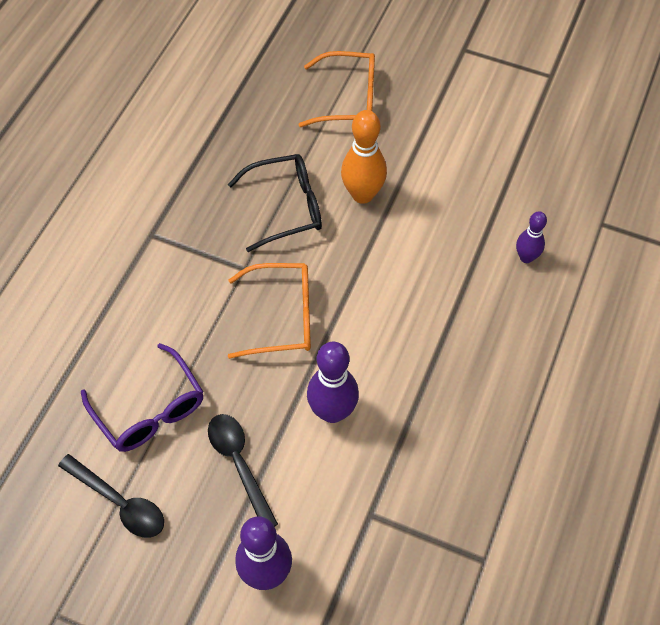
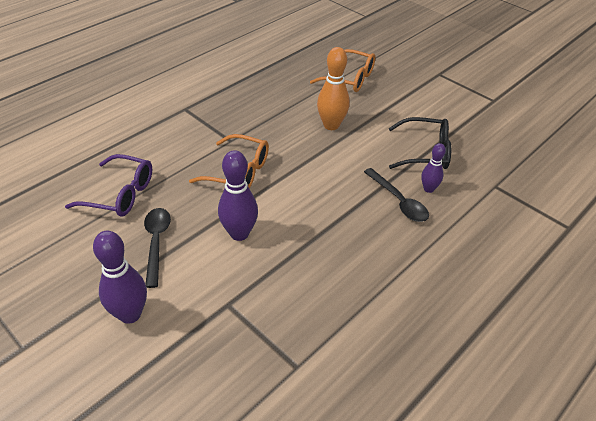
camera: 20 degrees right, 15 degrees down
(119, 502) = (64, 238): black spoon -> black spoon (398, 201)
(150, 410) = (120, 194): purple glasses -> purple glasses turned 60 degrees counterclockwise
(286, 207) = (277, 118): black glasses -> black glasses (425, 152)

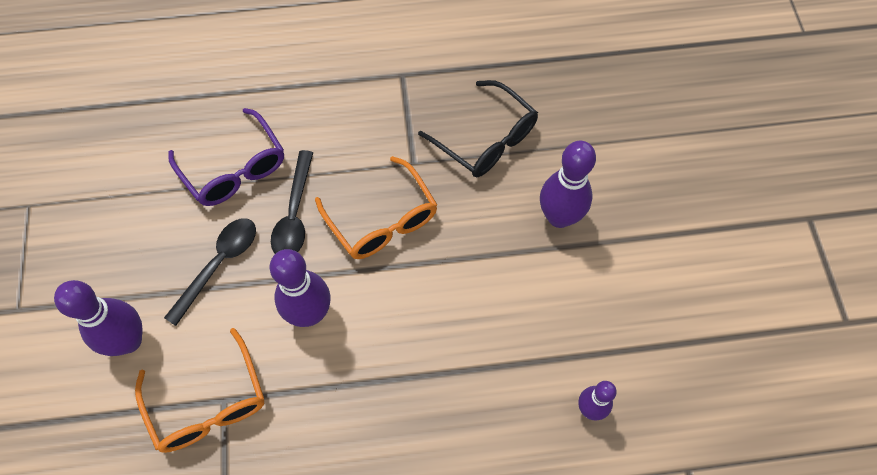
camera: 40 degrees right, 20 degrees up
(331, 125) = (559, 217): orange bowling pin -> purple bowling pin
(350, 78) = (661, 147): orange glasses -> orange glasses (208, 404)
(398, 201) = (532, 399): black spoon -> black spoon (294, 214)
(425, 152) = (646, 346): black glasses -> black glasses (486, 140)

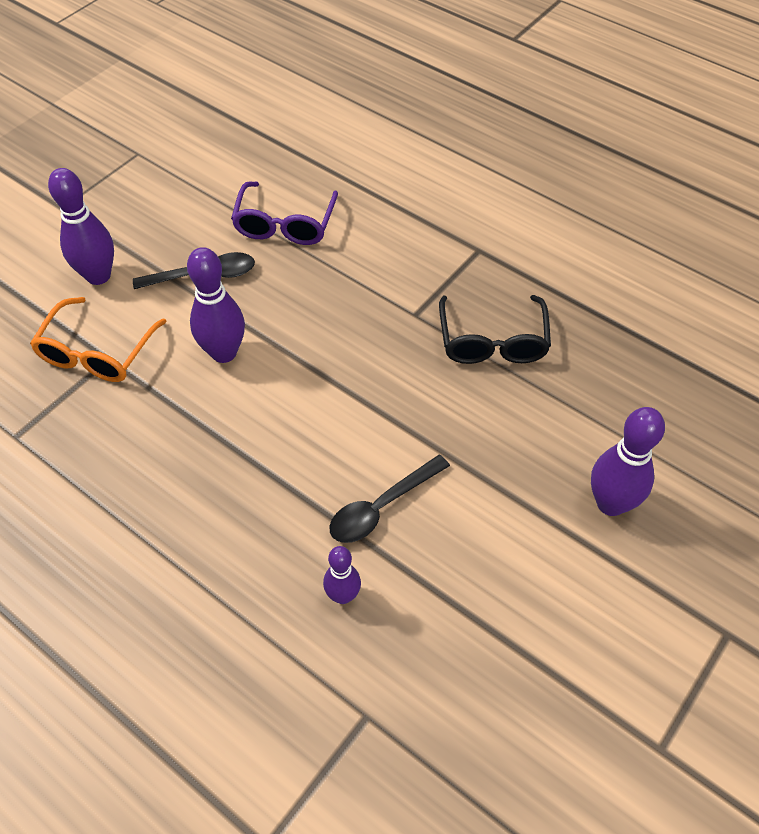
camera: 45 degrees right, 10 degrees down
(294, 214) = (290, 282): black spoon -> black spoon (382, 507)
(382, 220) = (346, 335): orange glasses -> none
(559, 217) = (486, 441): purple bowling pin -> purple bowling pin (610, 503)

